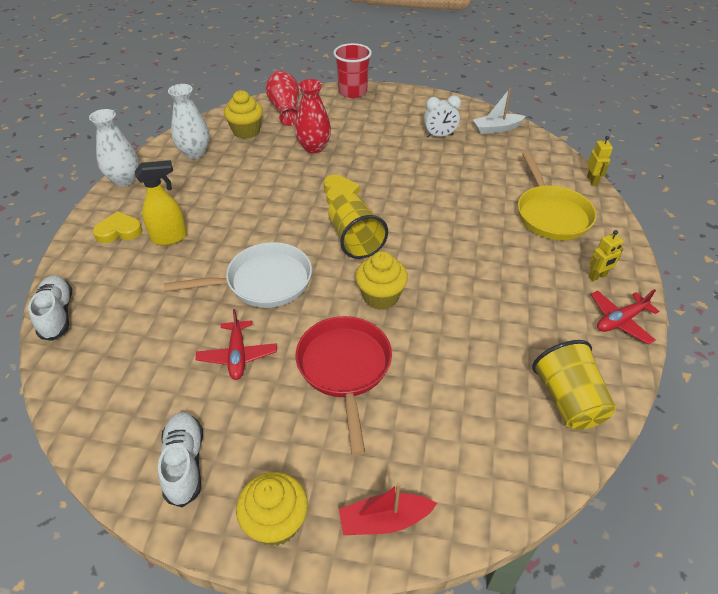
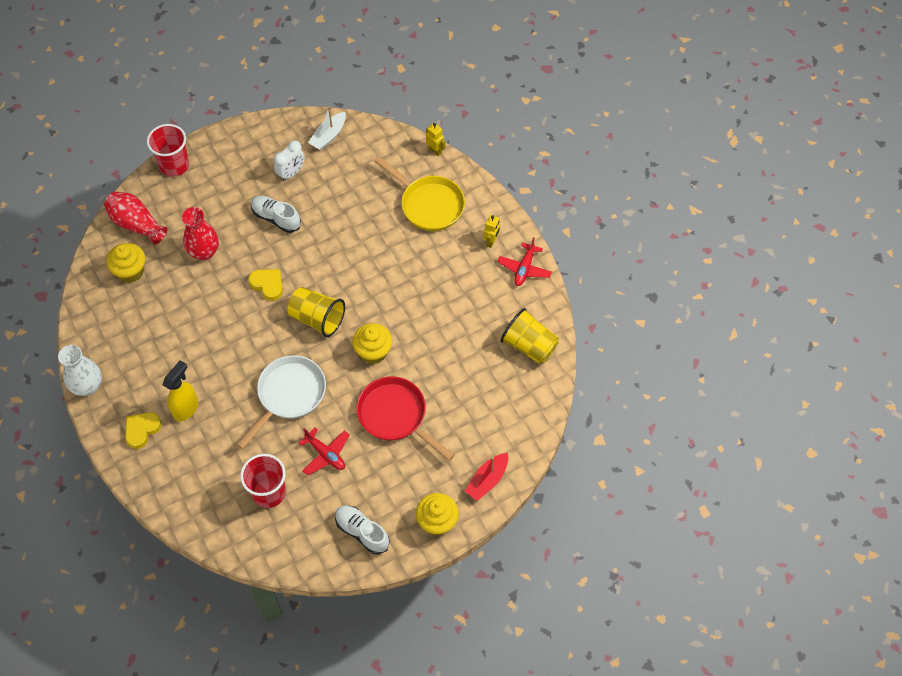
camera: 40 degrees left, 15 degrees up
(57, 314) = (180, 515): white shoe -> white shoe (276, 218)
(148, 351) = (269, 492): none -> red cup
(194, 152) = (113, 322): white vase -> none

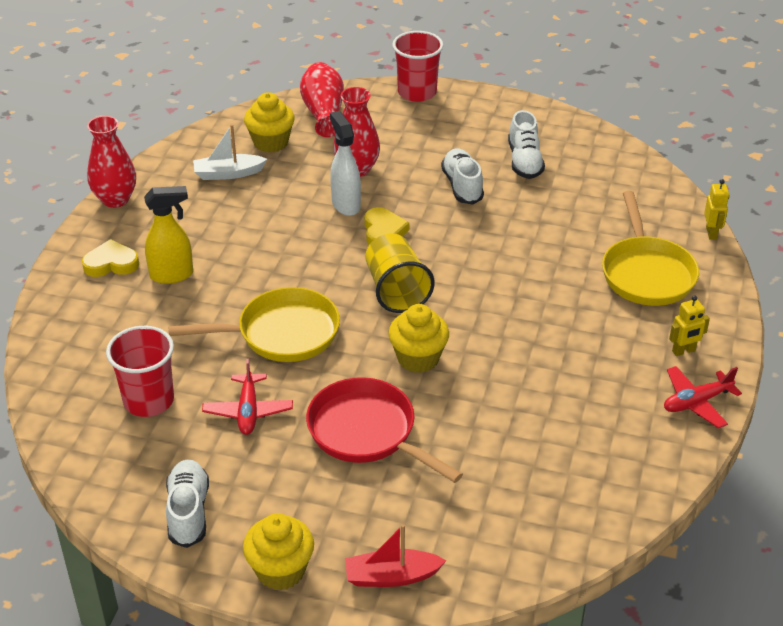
camera: 45 degrees right, 20 degrees down
(88, 386) = (115, 199): white vase -> red vase
(226, 282) = (345, 204): none -> white spray bottle
(289, 395) = (281, 333): white pan -> yellow pan
(291, 173) = (524, 161): white clock -> white shoe
(328, 136) = (602, 155): white boat -> white boat (228, 173)
(395, 415) = (367, 432): red pan -> red pan turned 45 degrees counterclockwise
(529, 345) = (612, 480): yellow cup -> none

